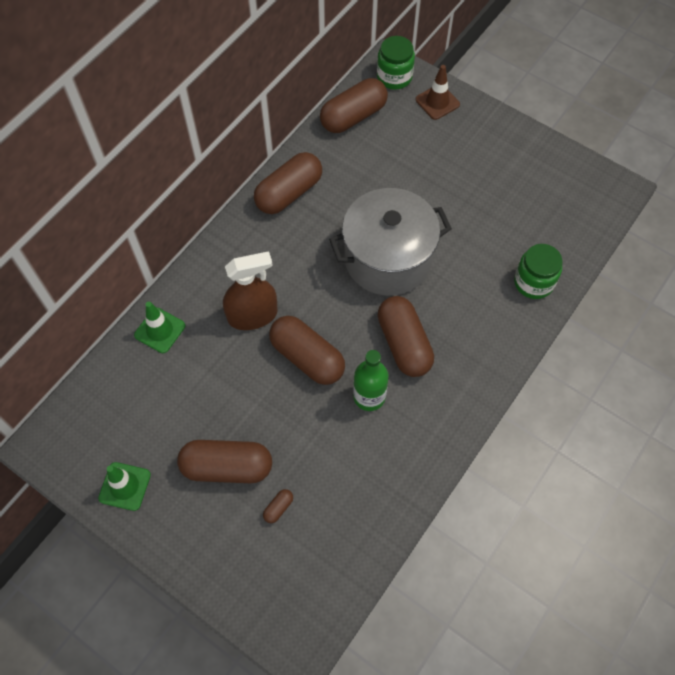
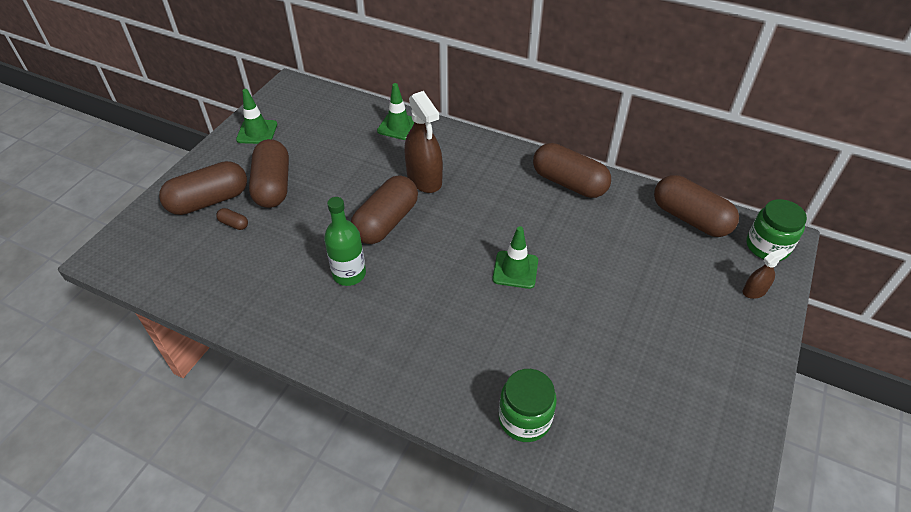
camera: 80 degrees right, 15 degrees down
(388, 259) = (515, 270): grey pot -> green traffic cone
(404, 344) = (414, 295): brown capsule -> brown capsule (209, 201)
(437, 102) = (754, 291): brown traffic cone -> brown spray bottle

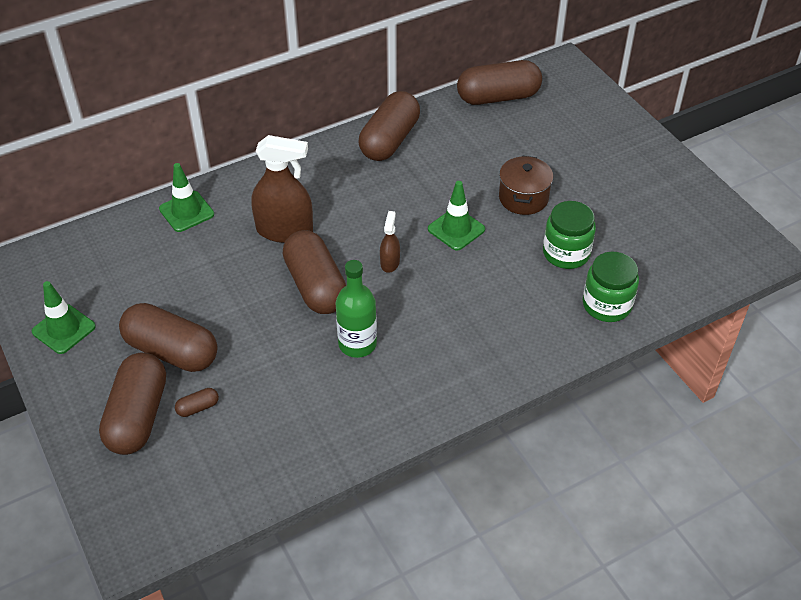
camera: 55 degrees left, 0 degrees up
(569, 183) = (389, 140): brown capsule -> brown capsule turned 45 degrees counterclockwise
(593, 294) = (523, 198): none -> brown pot
(754, 291) = (596, 111): brown spray bottle -> brown spray bottle (390, 262)
(767, 246) = (563, 77): green jar -> green jar (566, 253)

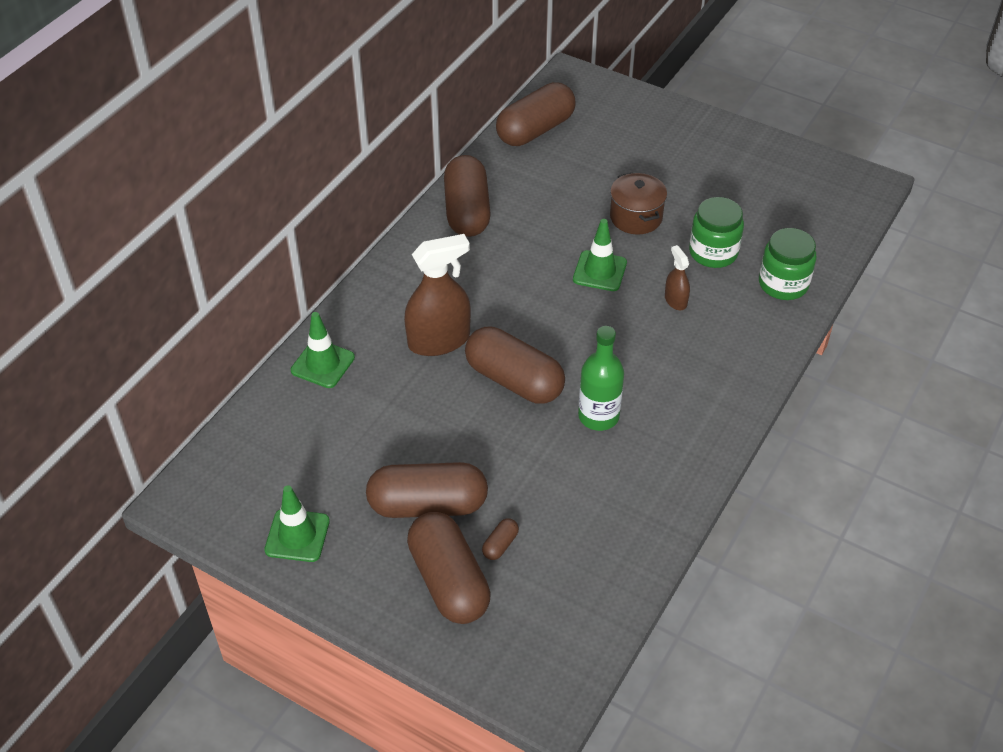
camera: 30 degrees left, 0 degrees up
(390, 262) = (565, 328): brown spray bottle -> brown spray bottle (675, 300)

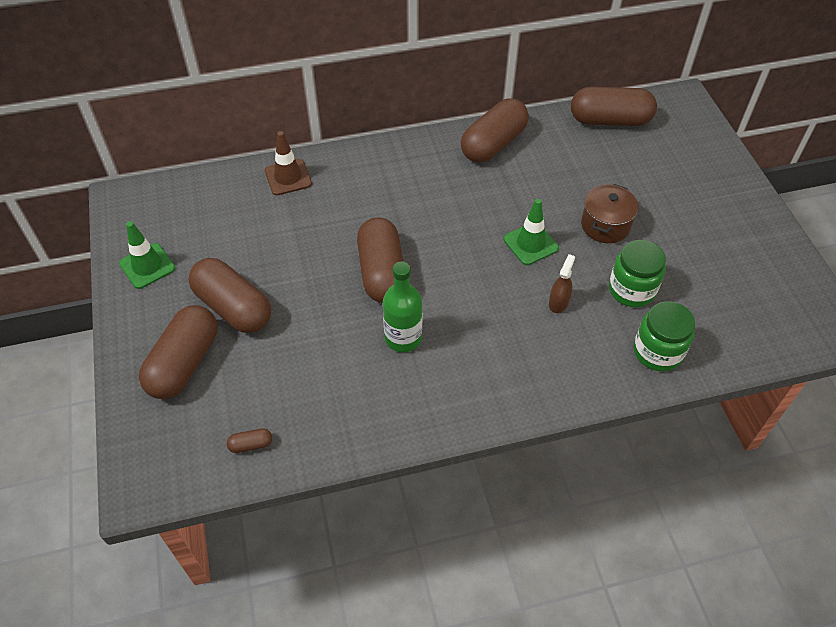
camera: 45 degrees right, 5 degrees up
(323, 364) = (288, 177): green traffic cone -> brown traffic cone
(439, 340) = (370, 213): brown spray bottle -> none
(500, 545) = (239, 367): brown capsule -> brown capsule (251, 445)

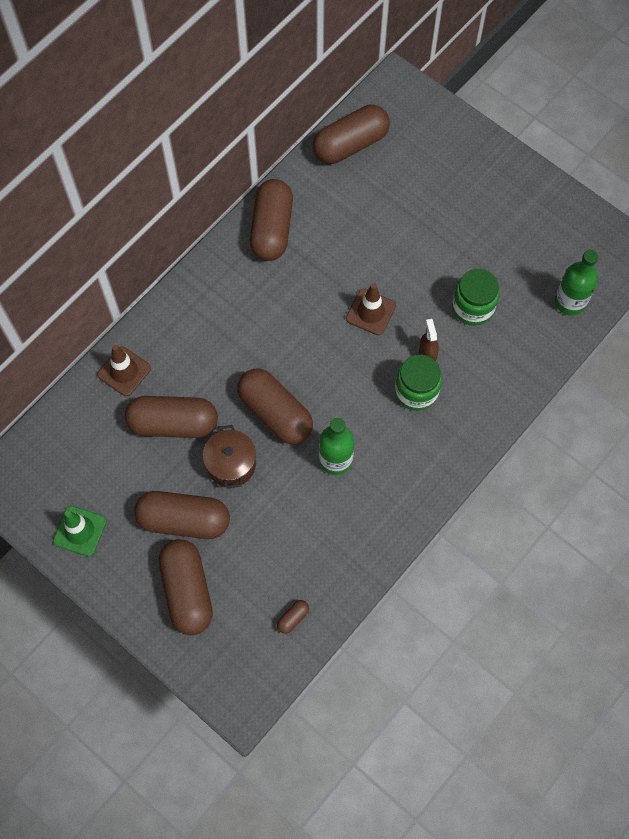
camera: 35 degrees left, 15 degrees up
(291, 233) = (173, 424): none -> brown capsule
(530, 244) = (371, 312): green traffic cone -> brown traffic cone
(605, 225) = (416, 258): brown pot -> brown pot (231, 464)
(657, 351) = (523, 350): green jar -> green jar (416, 391)
(737, 337) = (570, 302): none -> green bottle

